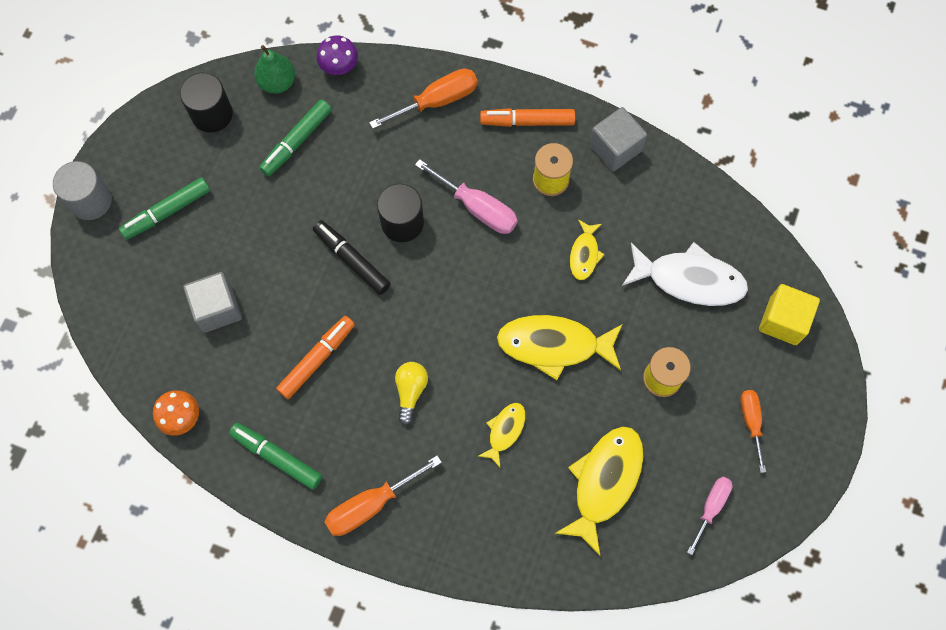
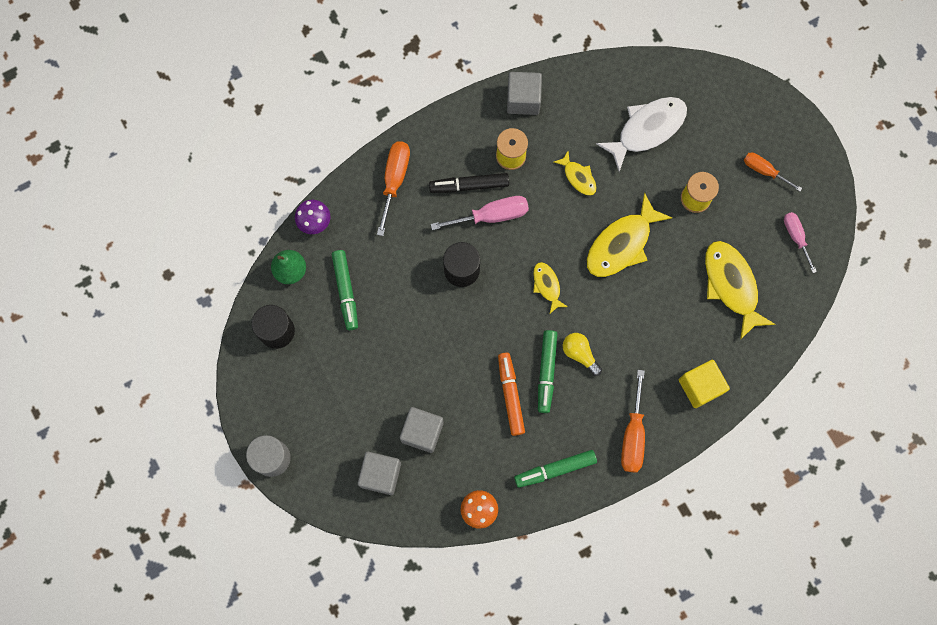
camera: 50 degrees left, 5 degrees up
(147, 304) = (380, 474): none -> grey cube
(167, 212) = (324, 413): green marker -> green marker (546, 372)
(352, 260) = (461, 321): black marker -> black marker (469, 185)
(505, 431) = (652, 317): yellow fish -> yellow fish (547, 285)
(527, 121) = (458, 137): orange marker -> none
(783, 321) = (718, 99): yellow cube -> yellow cube (700, 386)

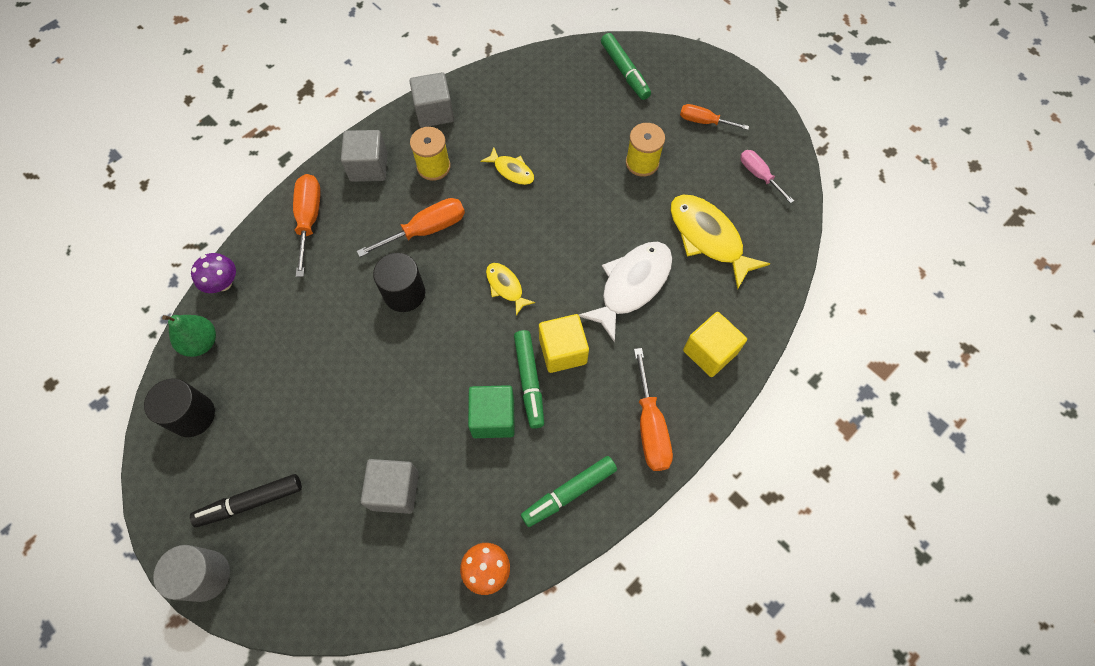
camera: 15 degrees left, 10 degrees down
(345, 291) = (271, 349): green marker -> green marker (624, 71)
(380, 474) = (352, 558): grey cube -> grey cube (369, 167)
(469, 185) = (394, 205): black marker -> black marker (250, 502)
(492, 216) = (426, 230): pink screwdriver -> orange screwdriver
(510, 395) = (493, 418): orange marker -> green cube
(580, 354) = (562, 351): yellow light bulb -> yellow cube
(621, 244) = (577, 225): yellow fish -> none
(647, 129) = (572, 111): white fish -> white fish (632, 285)

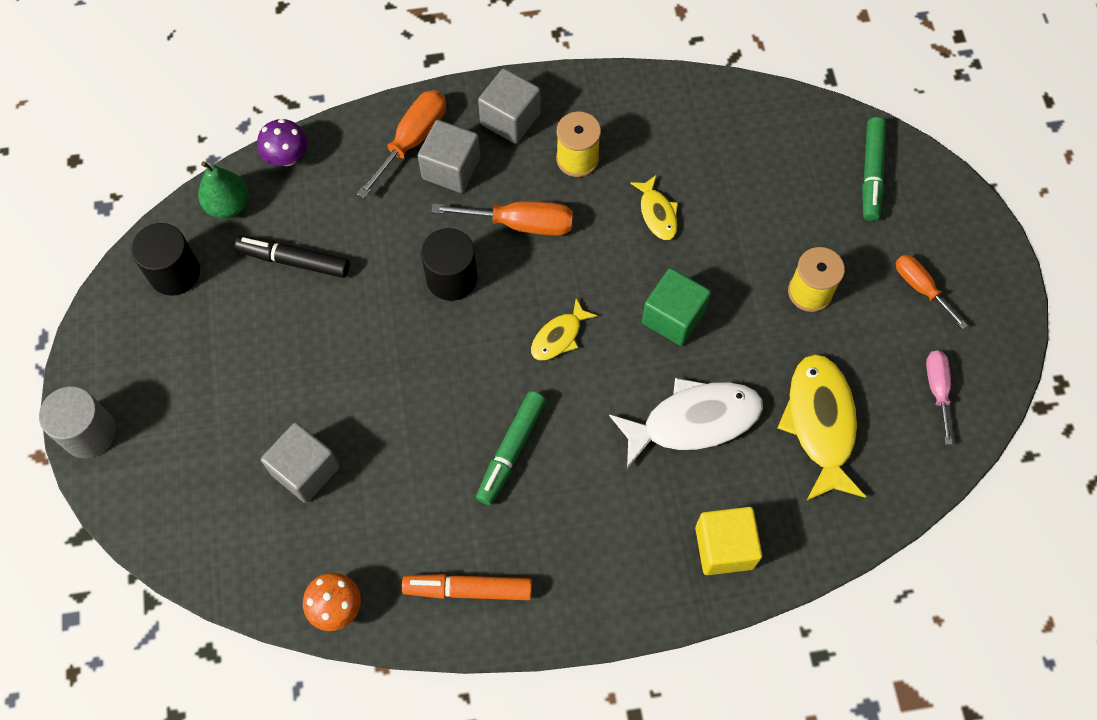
camera: 35 degrees right, 0 degrees up
(250, 502) = (170, 391): black marker -> black marker (294, 260)
(434, 112) = (621, 97): grey cube -> grey cube (451, 169)
(493, 418) = (448, 463): green cube -> green cube (673, 317)
(506, 287) = (559, 336): yellow fish -> yellow fish turned 135 degrees counterclockwise
(562, 351) = (568, 442): yellow cube -> none
(569, 492) = (468, 589): green marker -> orange marker
(650, 427) = (600, 581): orange screwdriver -> none

